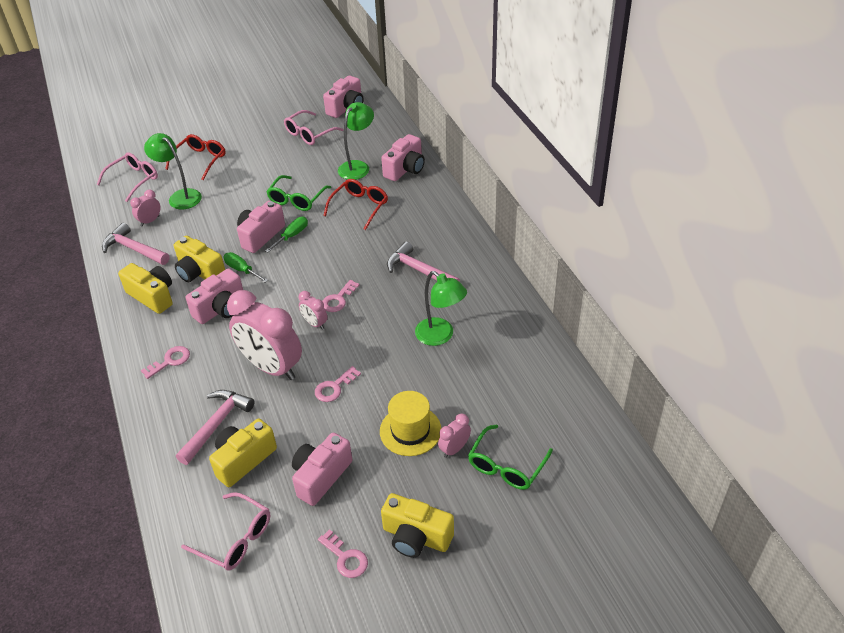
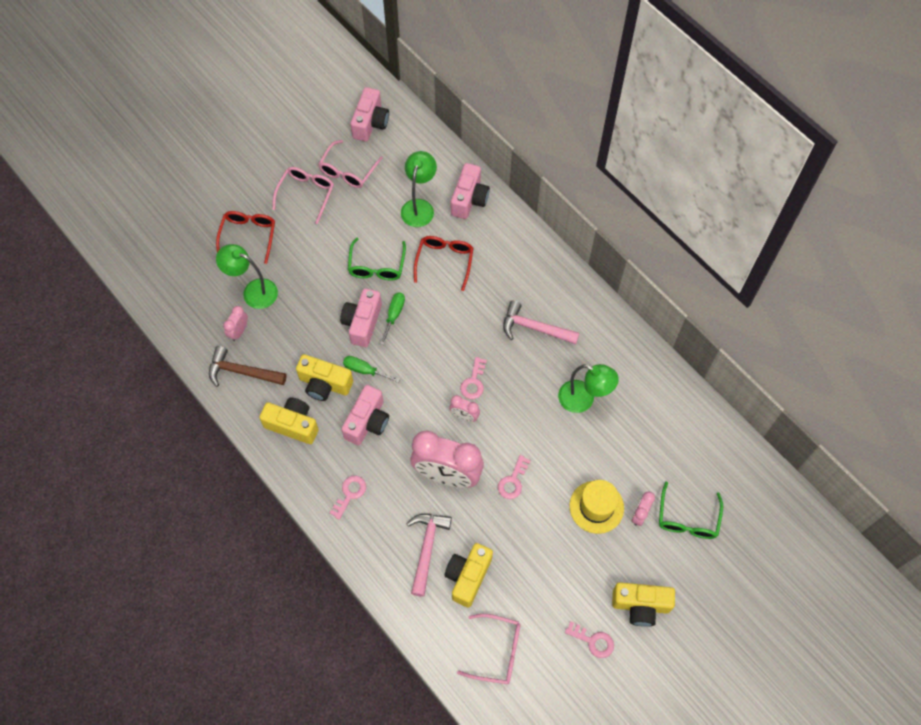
camera: 20 degrees left, 20 degrees up
(133, 180) = (190, 281): pink glasses -> pink glasses (306, 194)
(134, 249) = (242, 372): pink hammer -> brown hammer
(321, 476) = (541, 573): pink camera -> none

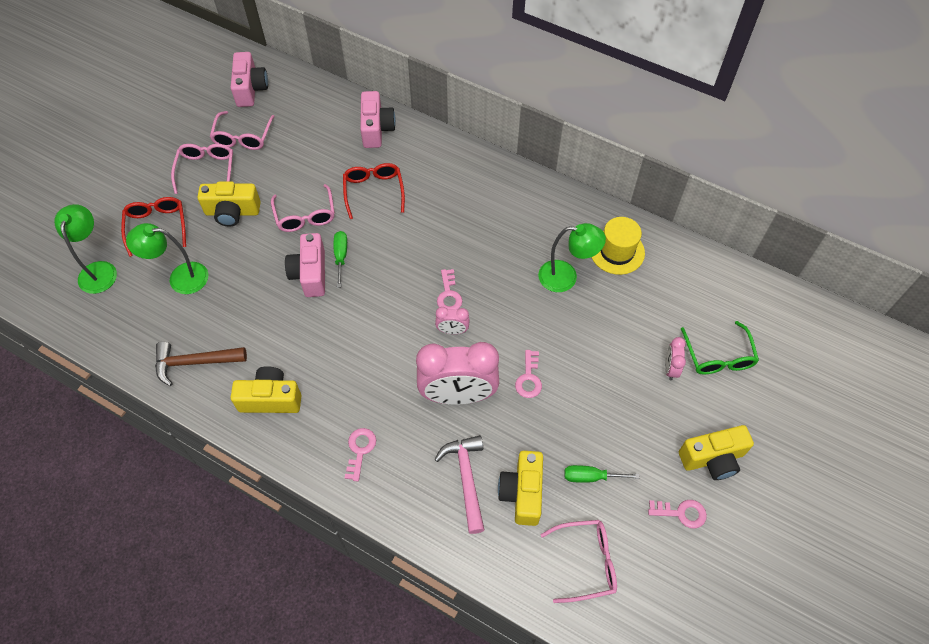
camera: 20 degrees left, 5 degrees down
(239, 331) = (177, 322): pink clock -> none
(324, 384) = (291, 346): yellow camera -> yellow camera (232, 212)
(365, 370) = (330, 319): green screwdriver -> green screwdriver (590, 477)
(367, 422) = (352, 369): pink camera -> none
(377, 265) = (305, 215): green glasses -> pink glasses
(419, 207) = (328, 149): green lamp -> green lamp (99, 270)
(534, 328) = (489, 226): pink hammer -> none
(596, 507) = (624, 375): yellow hat -> yellow hat (617, 251)

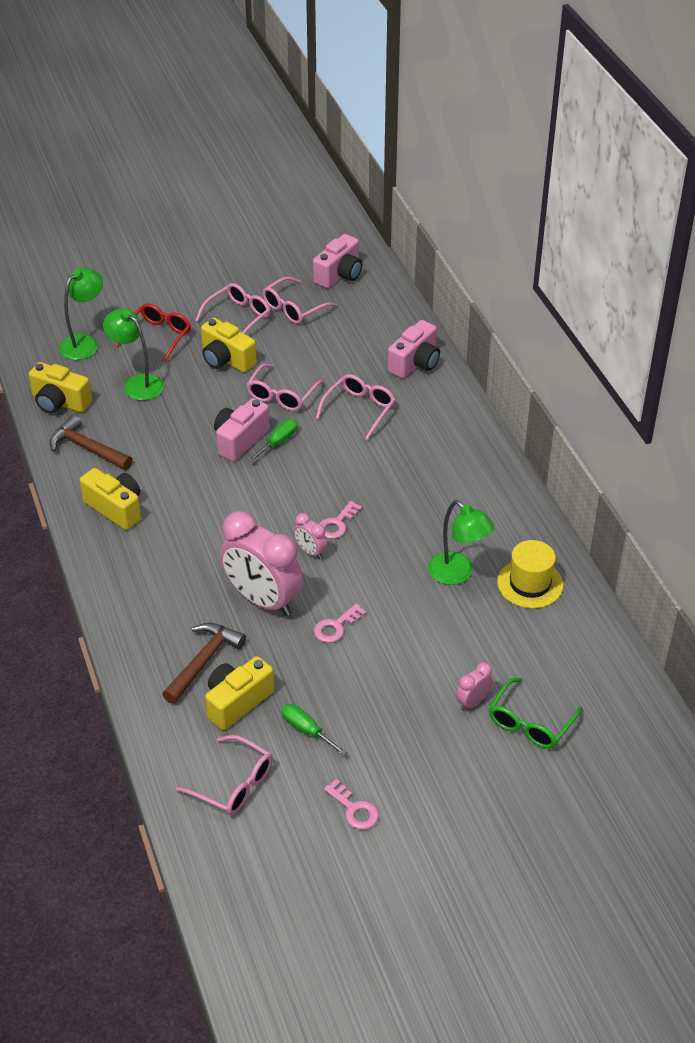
camera: 40 degrees right, 15 degrees down
(360, 450) = (144, 587): pink key -> none
(374, 192) = (359, 410): red glasses -> pink glasses
(466, 479) = (203, 661): pink hammer -> brown hammer
(712, 458) = (430, 792): yellow camera -> yellow camera (60, 402)

